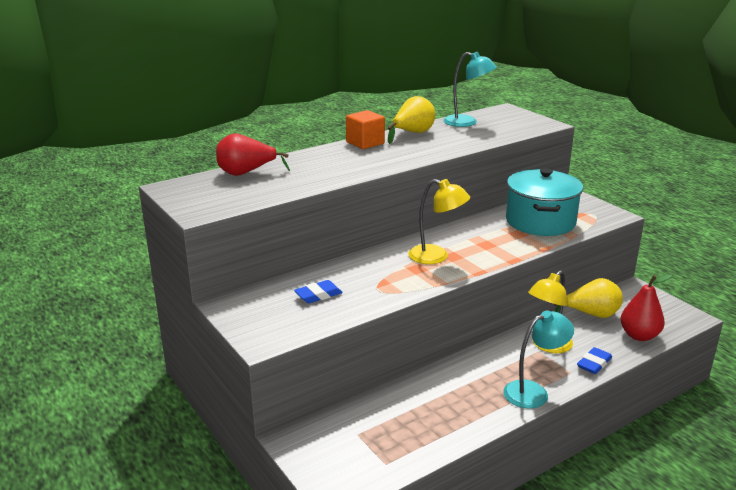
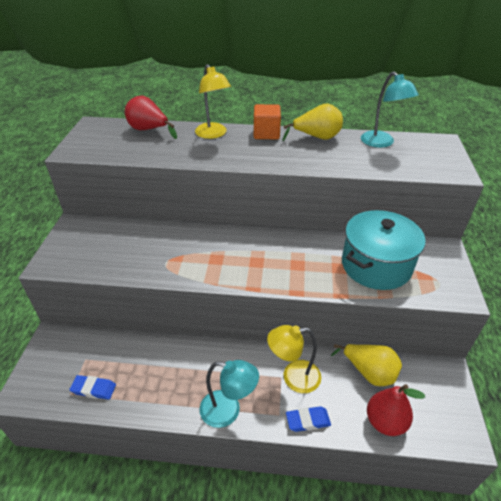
camera: 40 degrees right, 15 degrees up
(318, 295) = (127, 246): blue eraser -> blue eraser (94, 389)
(436, 257) = (244, 256): yellow lamp -> yellow lamp (213, 134)

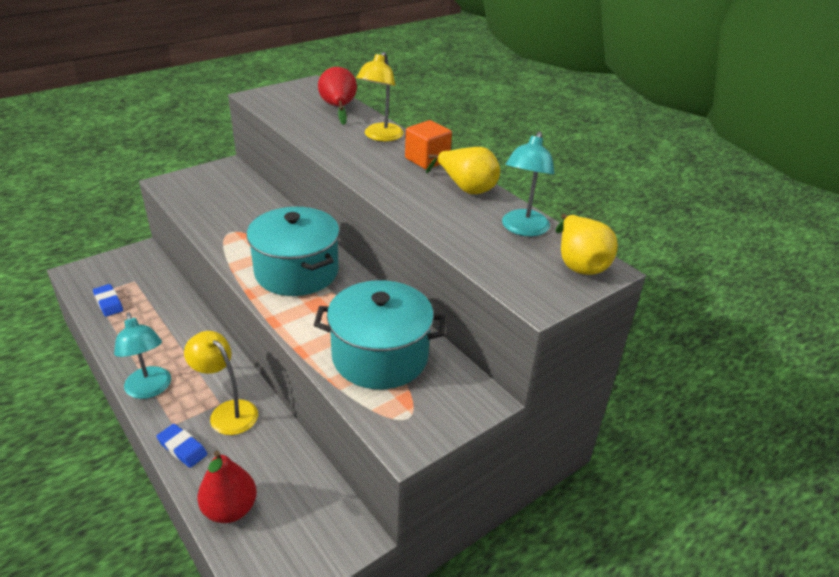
camera: 45 degrees right, 5 degrees down
(253, 256) = (296, 272): none -> turquoise pot
(369, 372) = (287, 466): yellow pear -> yellow pear (579, 263)

